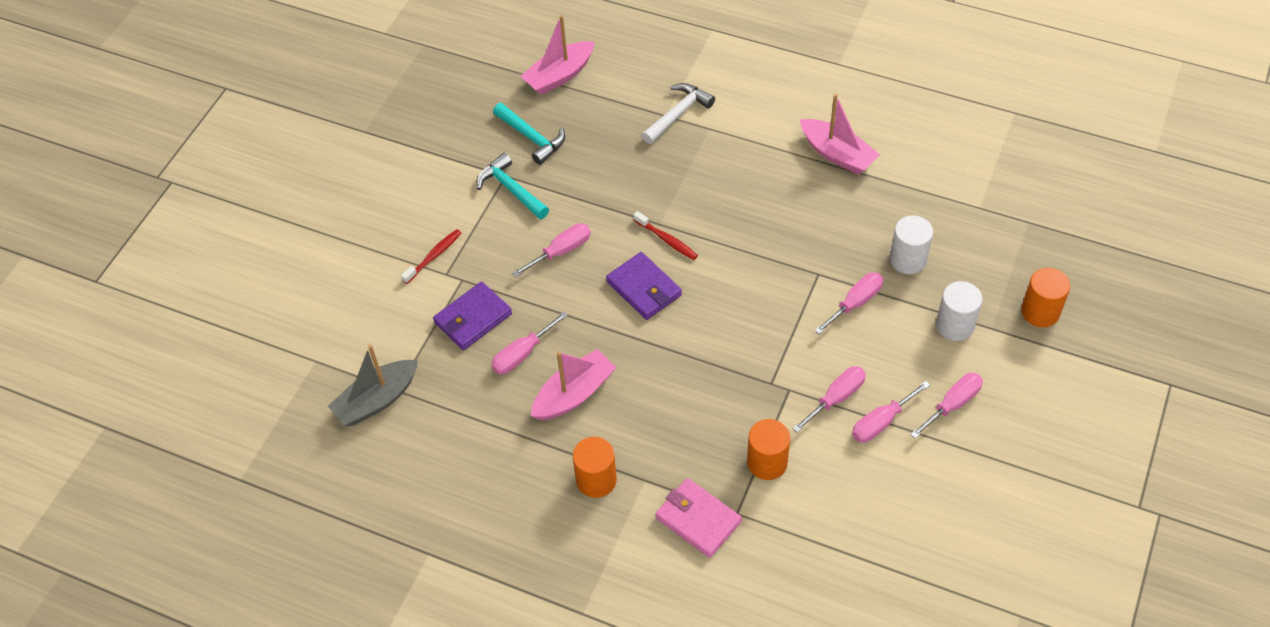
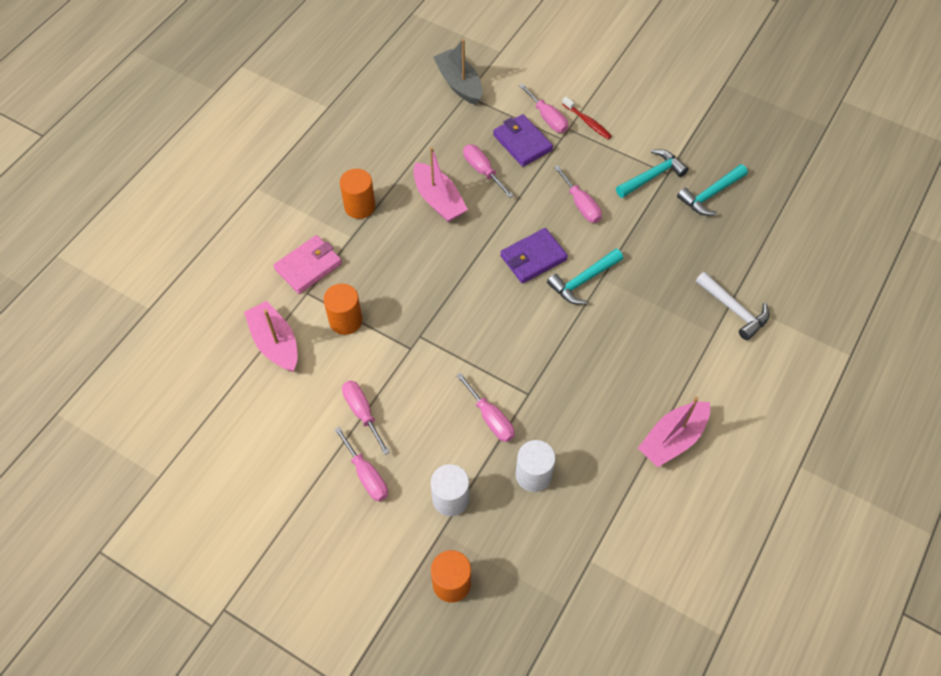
camera: 95 degrees right, 5 degrees up
(559, 76) = (786, 221): pink boat -> pink boat (275, 343)
(667, 240) = (583, 281): red toothbrush -> turquoise hammer
(836, 398) = (394, 382): pink screwdriver -> pink screwdriver (547, 118)

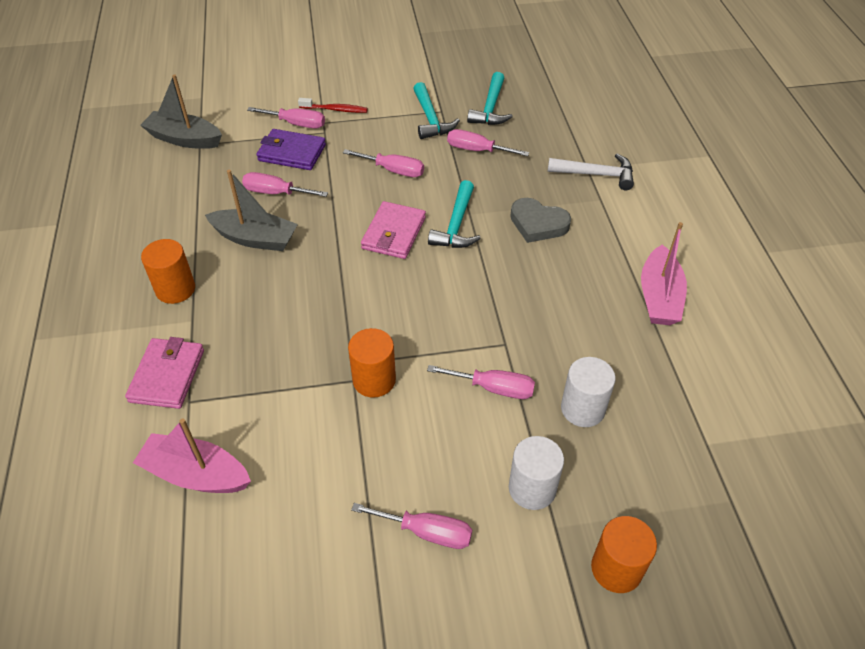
camera: 40 degrees left, 10 degrees down
(345, 320) = (258, 399): orange cylinder -> orange cylinder (374, 380)
(362, 412) = (362, 474): pink screwdriver -> pink screwdriver (477, 150)
(438, 200) = (255, 238): pink boat -> grey boat
(533, 258) = (394, 233): purple wallet -> pink wallet
(644, 320) = (538, 224): none -> grey heart
(652, 176) = (431, 119): turquoise hammer -> turquoise hammer turned 150 degrees clockwise

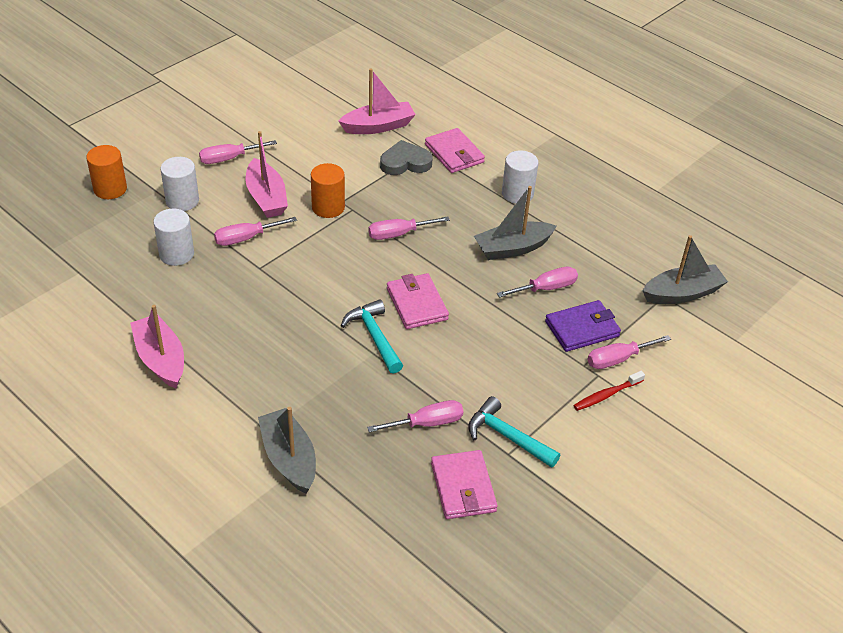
camera: 140 degrees right, 5 degrees down
(175, 289) = (517, 194): orange cylinder -> white cylinder
(393, 170) = (478, 359): pink screwdriver -> pink screwdriver (398, 234)
(429, 434) = (266, 198): none -> pink boat
(490, 108) = (463, 487): turquoise hammer -> pink wallet
(538, 224) = (306, 374): grey heart -> grey heart (405, 162)
(596, 174) = (289, 458): white hammer -> grey boat

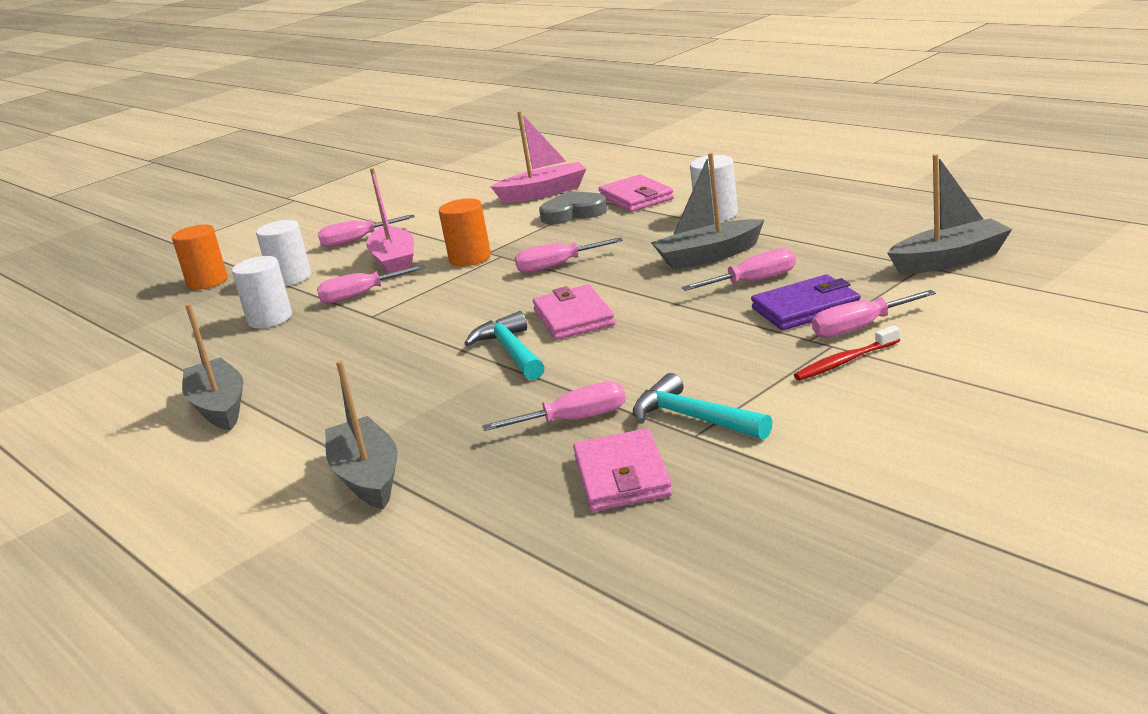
camera: 10 degrees right, 20 degrees down
(161, 359) = (219, 407): pink boat -> grey boat

